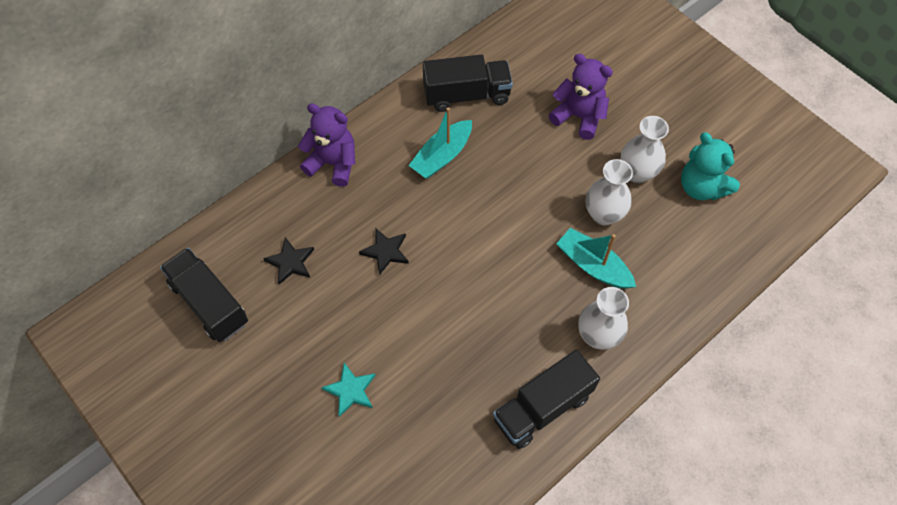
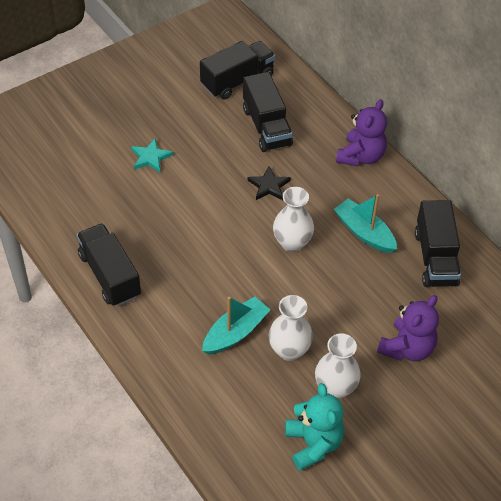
camera: 95 degrees right, 10 degrees down
(290, 262) = (266, 127): black star -> black truck
(598, 336) = (165, 325): white vase -> white vase (292, 243)
(701, 187) = (313, 444): turquoise teddy bear -> turquoise teddy bear turned 105 degrees clockwise

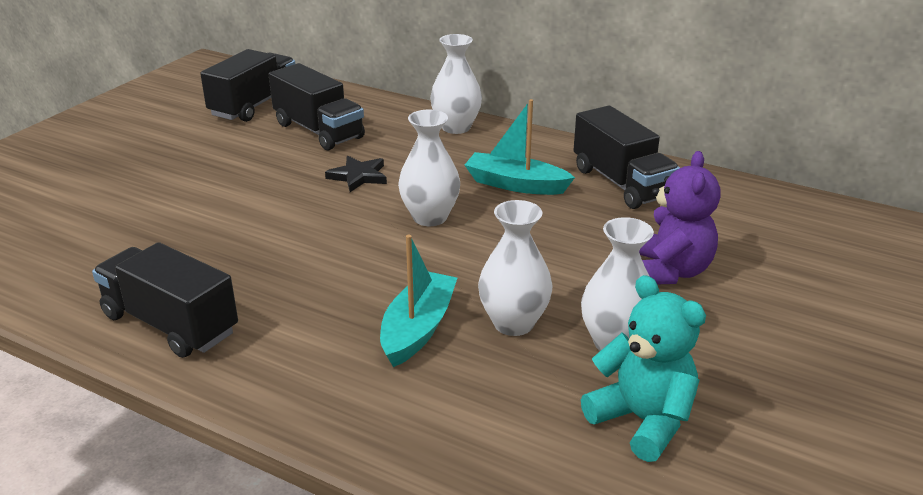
camera: 25 degrees left, 20 degrees down
(150, 157) = (171, 190): turquoise star -> none
(361, 156) = (456, 127): purple teddy bear -> white vase

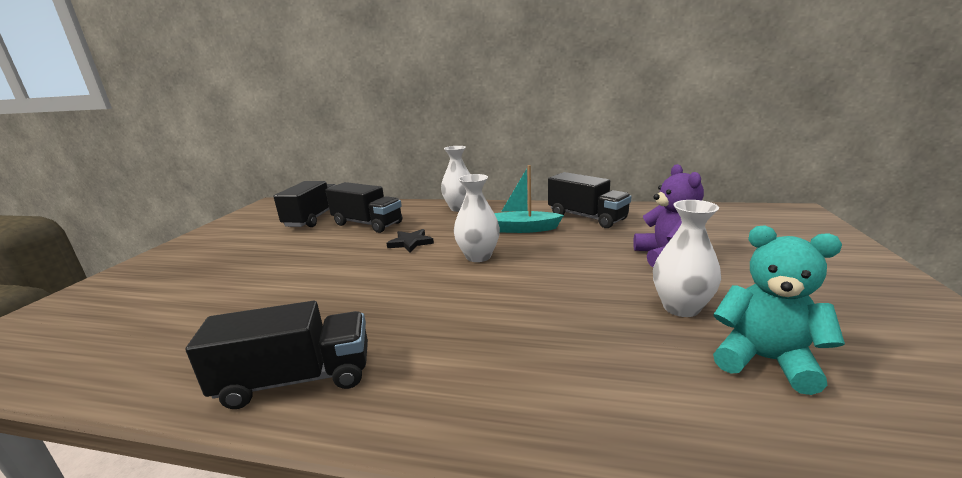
camera: 15 degrees left, 10 degrees down
(170, 324) = (297, 379): black truck -> black truck turned 150 degrees clockwise
(418, 329) = (525, 331): turquoise boat -> none
(513, 323) = (595, 310): white vase -> none

